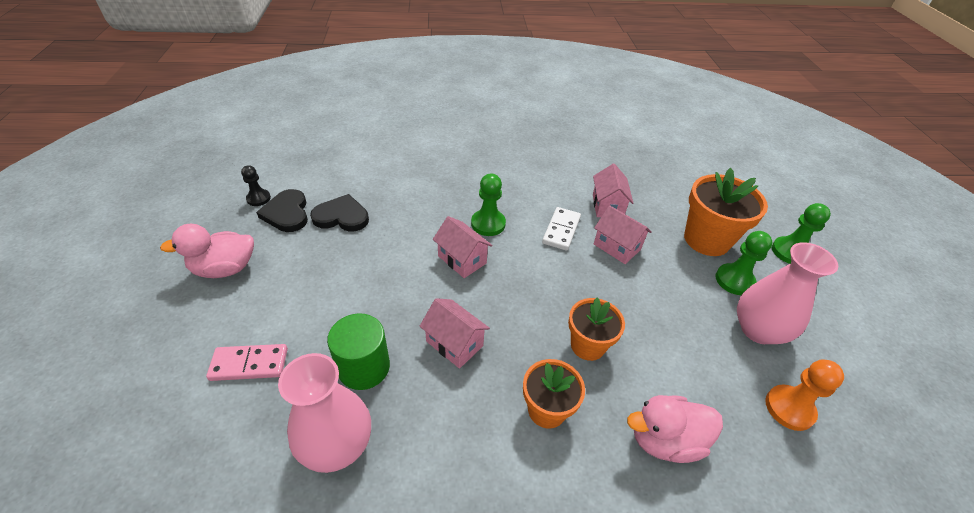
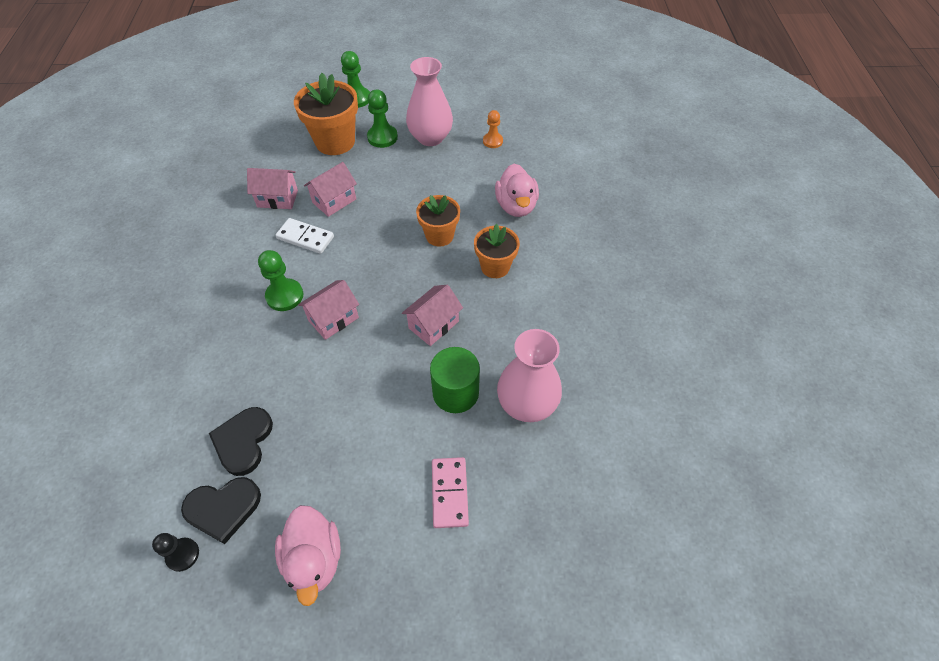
camera: 85 degrees left, 10 degrees up
(789, 408) = (492, 141): orange pawn -> orange pawn, size x0.67

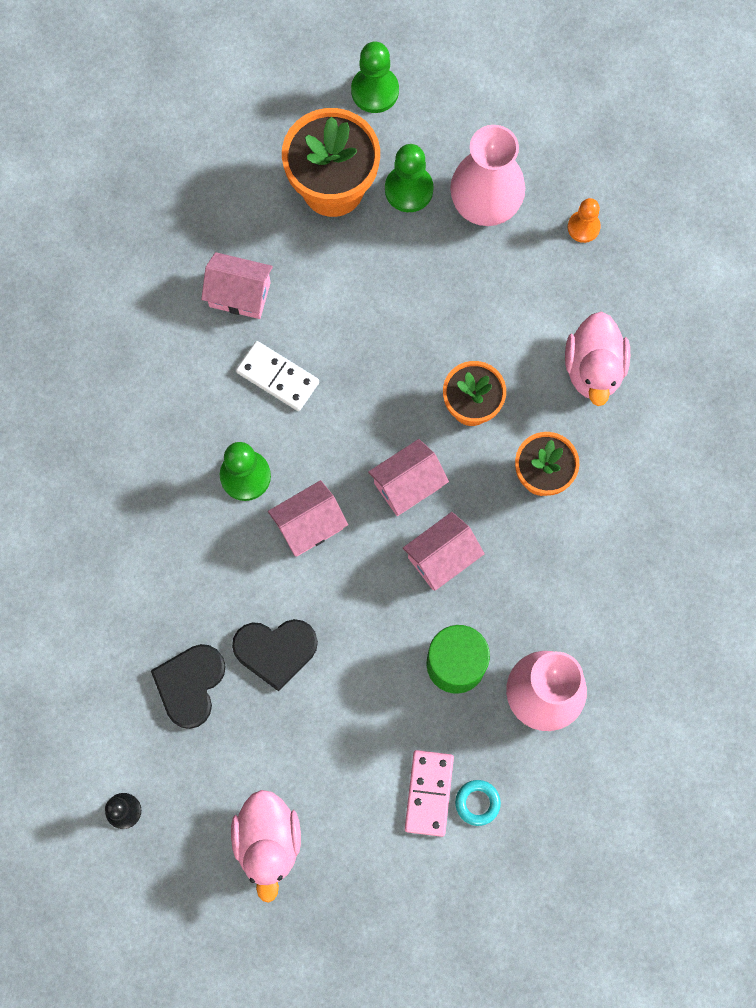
camera: 10 degrees right, 20 degrees up
(223, 508) = (167, 765): black heart -> black heart (275, 650)
(334, 201) = (324, 313): pink house -> pink house (407, 485)
(491, 494) = (477, 803): none -> turquoise ring

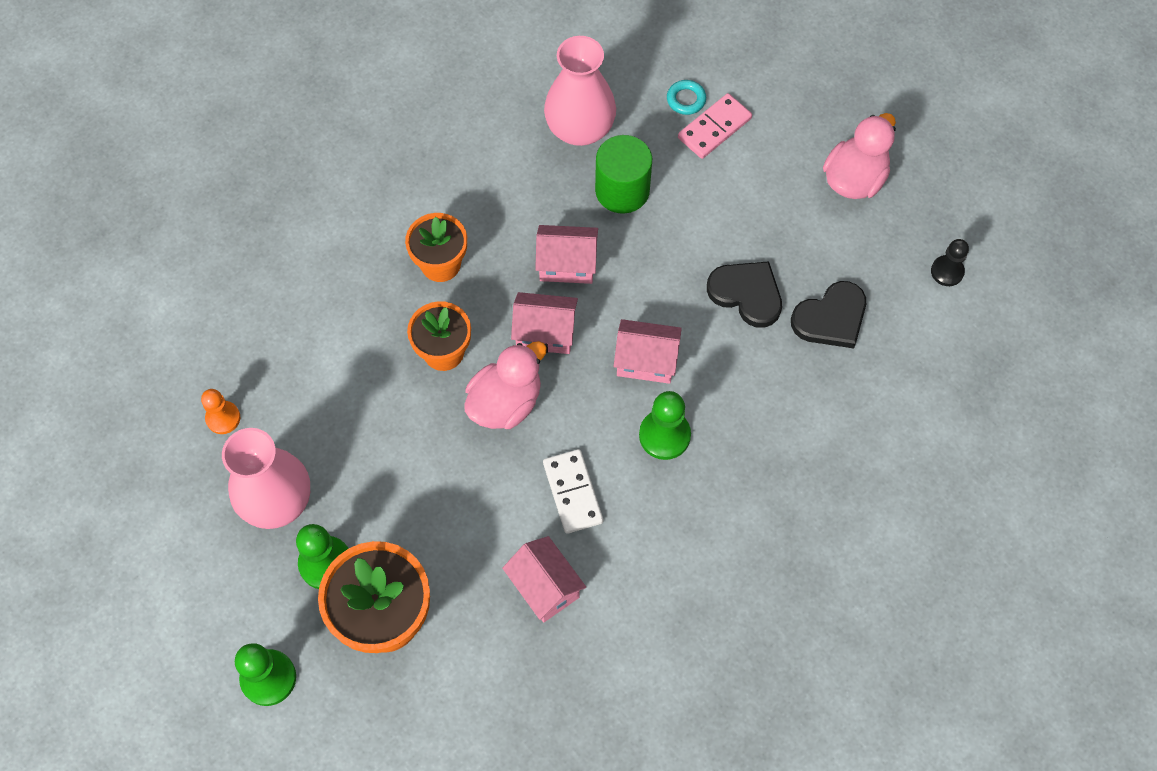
camera: 140 degrees left, 10 degrees down
(594, 369) = (327, 307): pink duck -> pink duck (505, 402)

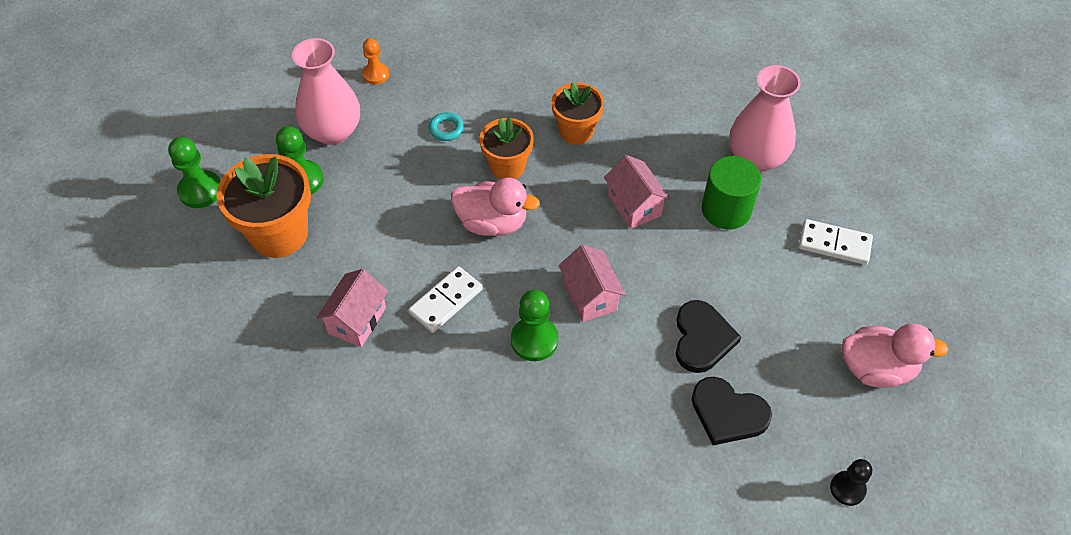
camera: 60 degrees right, 10 degrees down
(545, 333) = (567, 219): pink house -> none
(686, 99) = (843, 212): turquoise ring -> turquoise ring (446, 129)
(714, 128) = (834, 244): pink domino -> white domino

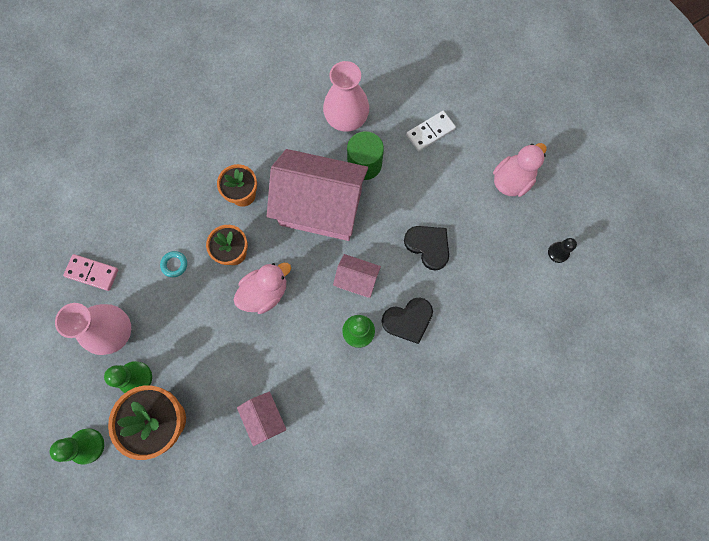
camera: 50 degrees left, 20 degrees up
(376, 74) = (92, 273): orange pawn -> pink domino
(446, 301) = (294, 359): white domino -> none
(634, 205) = (320, 208): pink house -> pink house, size x2.17
(728, 413) = (478, 271): black heart -> black heart (408, 320)

